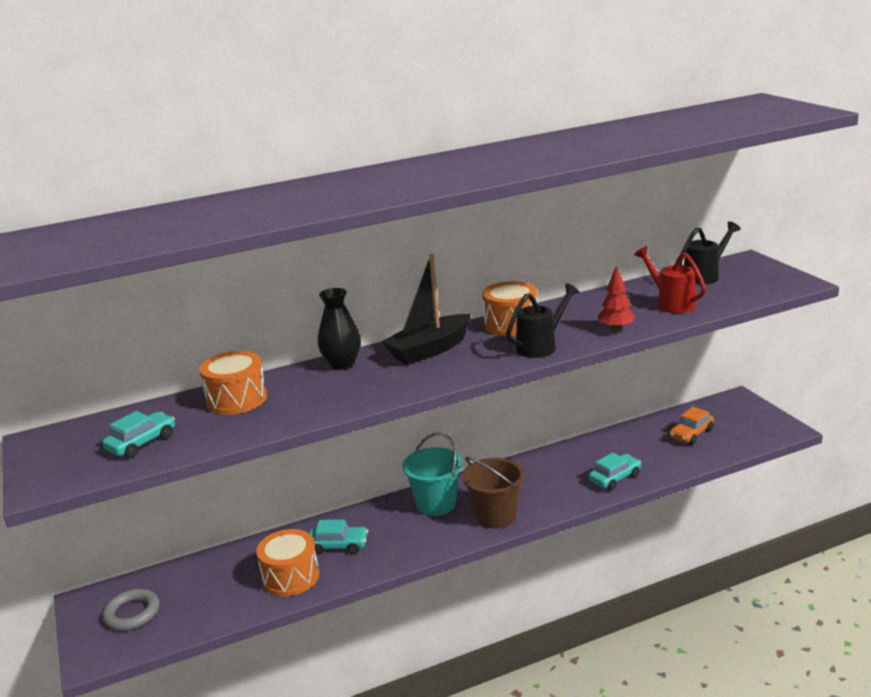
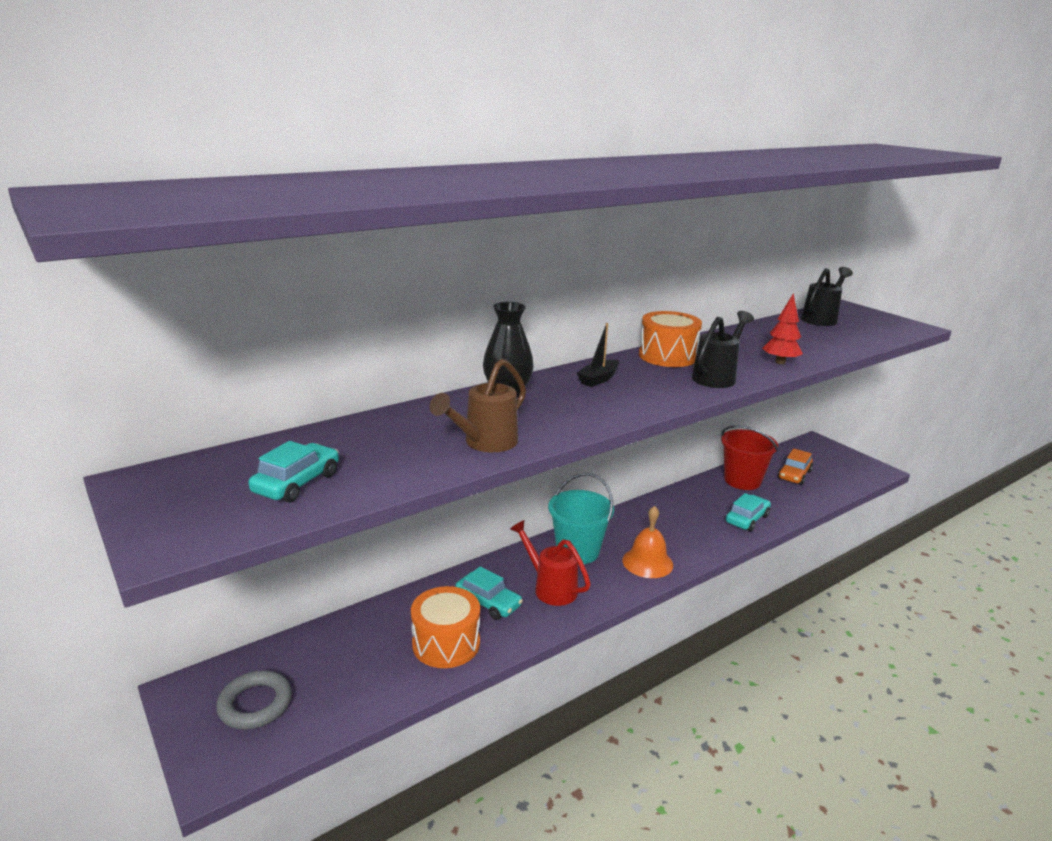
camera: 15 degrees left, 0 degrees up
(237, 399) = (399, 430): orange drum -> none
(296, 411) = (484, 443): none -> brown watering can
(338, 545) = (488, 602): turquoise car -> turquoise car turned 45 degrees clockwise
(430, 350) = (598, 379): black boat -> black boat, size x0.52
(495, 516) = (647, 562): brown bucket -> orange bell
(632, 439) = (742, 480): none -> red bucket
(671, 303) = (812, 341): red watering can -> red watering can (550, 587)

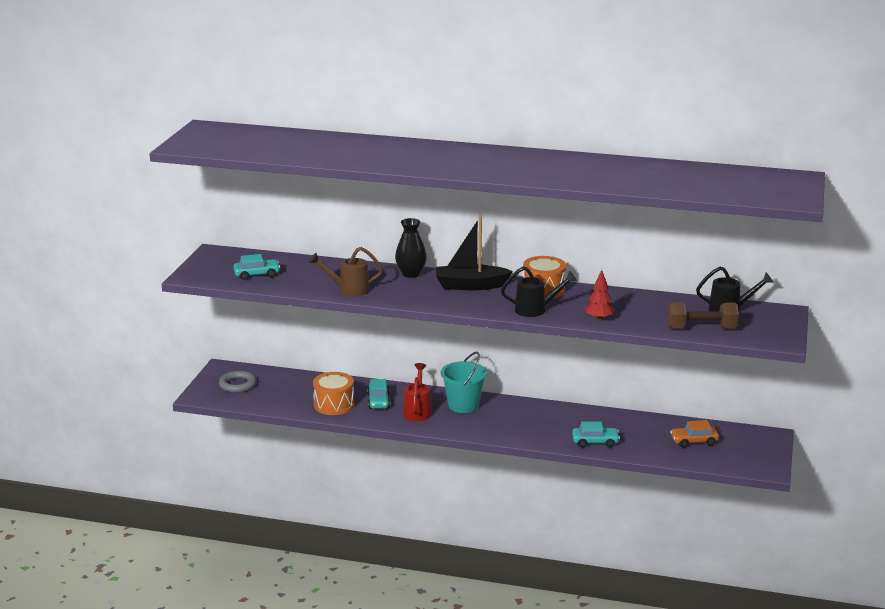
camera: 50 degrees right, 0 degrees up
(598, 379) = (470, 285): black boat -> black boat, size x1.91
(647, 562) = (488, 428): orange bell -> none
(742, 480) = (647, 426): red bucket -> none
(853, 339) = (701, 328): none -> brown dumbbell

